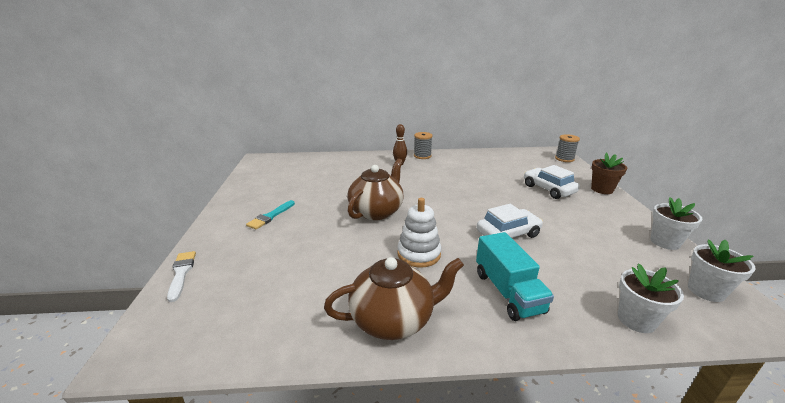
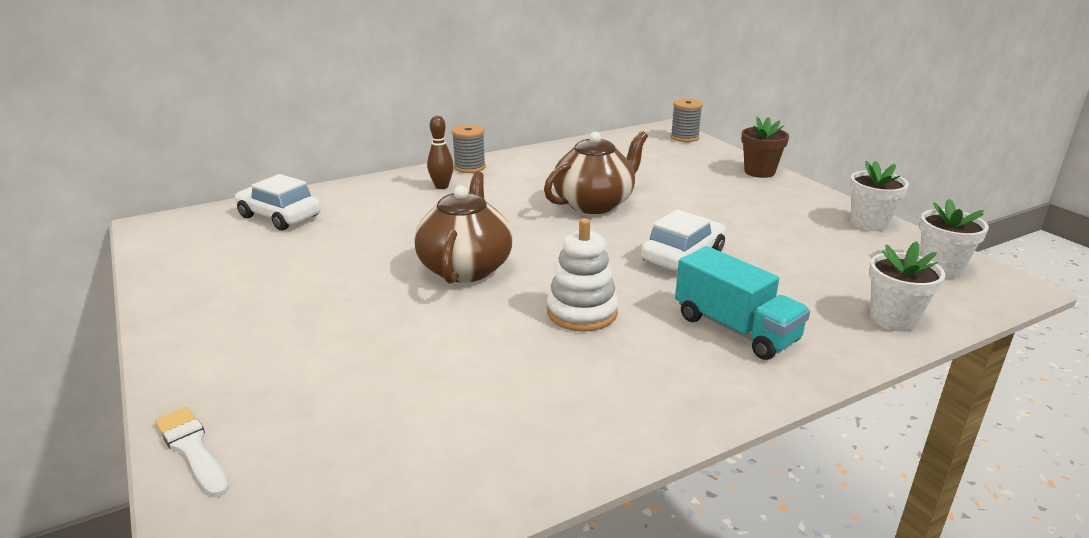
camera: 25 degrees left, 0 degrees up
(270, 216) = (280, 317): turquoise brush -> none
(393, 319) = (615, 405): brown teapot -> brown teapot (594, 204)
(548, 189) = (693, 184): white car -> white car (279, 216)

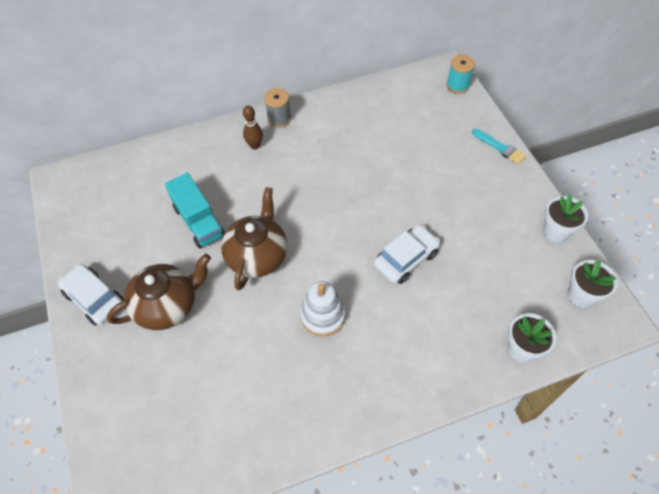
camera: 10 degrees right, 30 degrees up
(192, 449) = (92, 412): white brush -> none
(279, 216) = (140, 176): white car -> white car (94, 299)
(594, 204) = (361, 182): brown teapot -> brown teapot (167, 305)
(684, 137) = (457, 85): grey spool -> turquoise spool
(735, 329) = (415, 346): turquoise truck -> turquoise truck (199, 221)
(759, 172) = (500, 147): brown flower pot -> turquoise brush

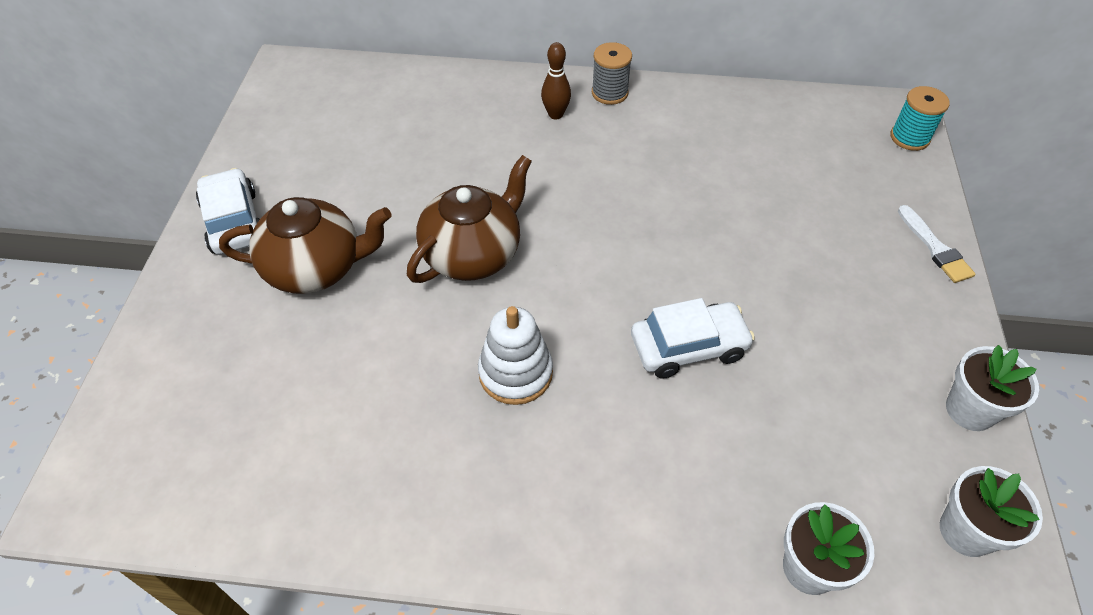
camera: 25 degrees right, 5 degrees down
(199, 221) = (422, 180): turquoise truck -> none
(500, 147) = (935, 248): turquoise brush -> white brush

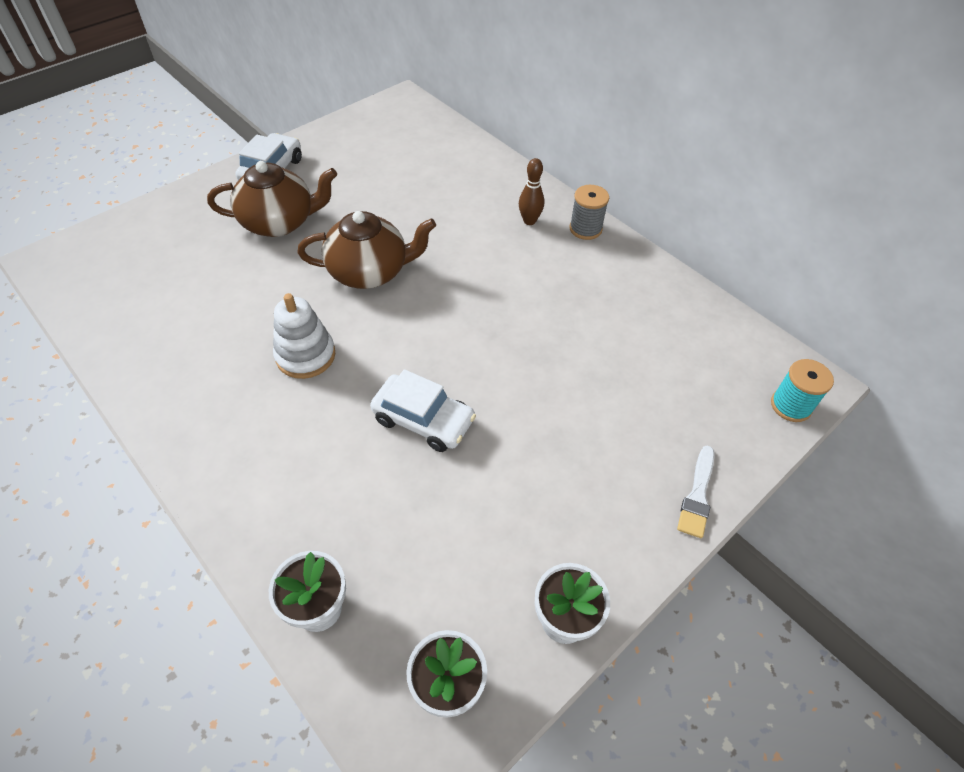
camera: 40 degrees right, 0 degrees up
(316, 268) = (279, 222): brown teapot -> brown teapot turned 45 degrees counterclockwise

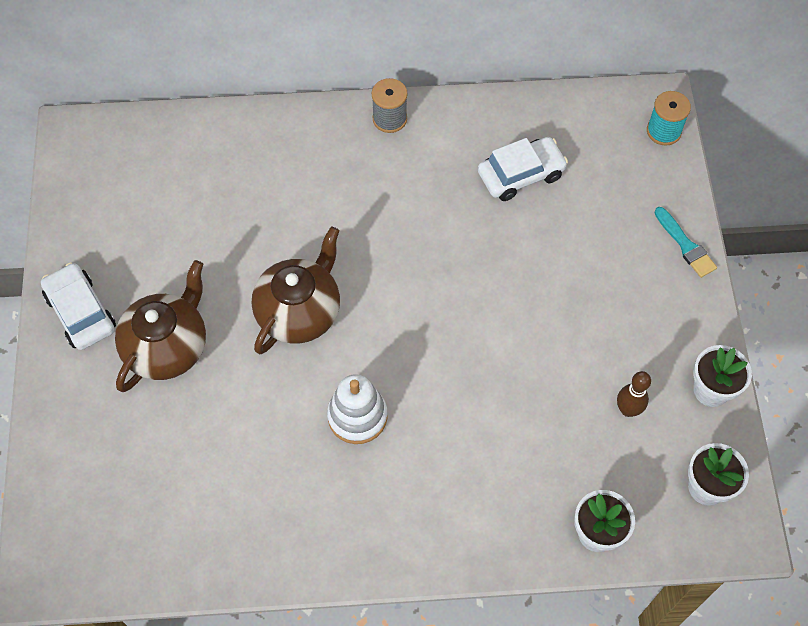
camera: 50 degrees left, 10 degrees up
(423, 420) = (491, 371): white car -> white car (521, 174)
(529, 221) = (344, 151): brown bowling pin -> brown bowling pin (628, 410)
(697, 495) = (685, 245): white brush -> turquoise brush

